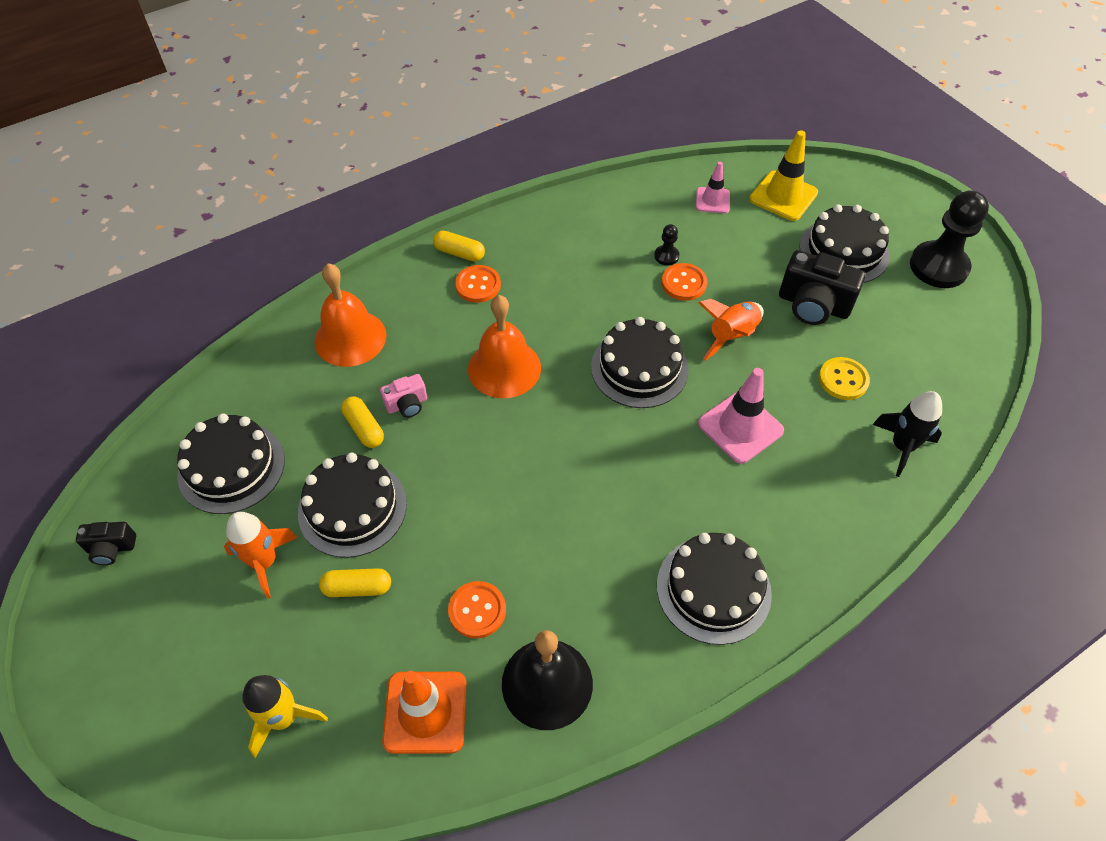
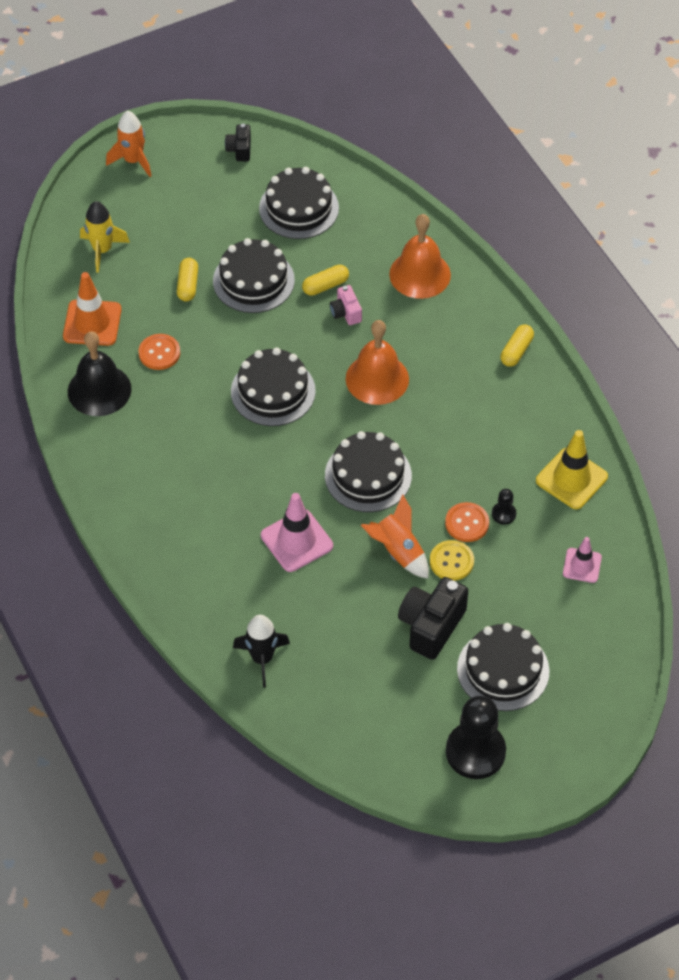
camera: 95 degrees right, 0 degrees up
(264, 562) = (216, 233): orange rocket -> orange rocket (133, 161)
(478, 285) = (475, 364): orange button -> none
(713, 589) = (152, 498): black cake -> black cake (273, 391)
(783, 196) = (587, 631): yellow traffic cone -> yellow traffic cone (571, 479)
(843, 380) = (339, 630): yellow button -> yellow button (451, 561)

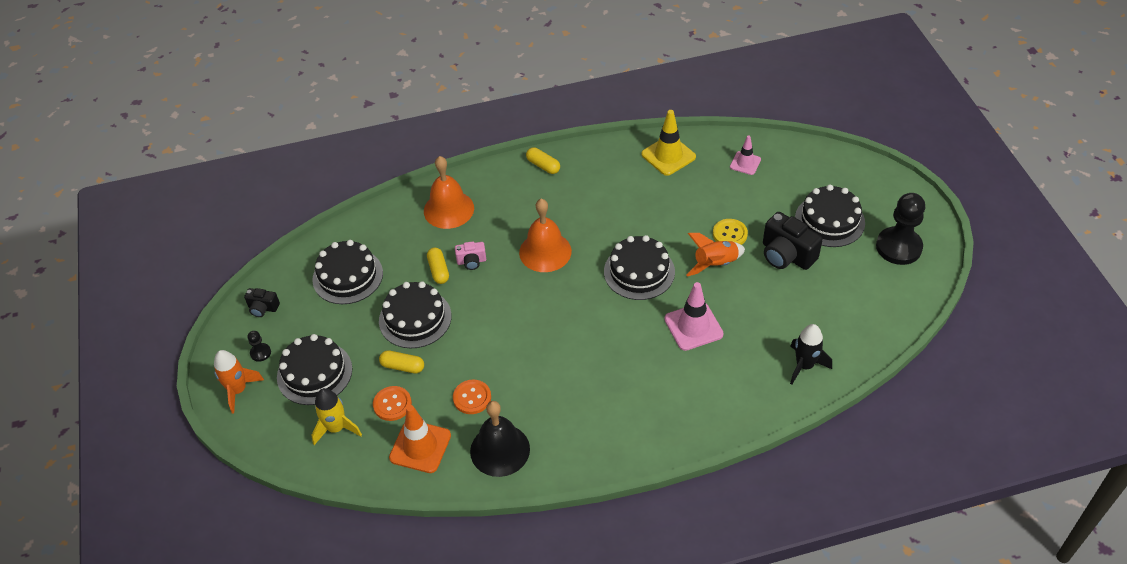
camera: 75 degrees left, 5 degrees down
(273, 391) = (538, 321): black cake -> black cake (314, 373)
(467, 523) = (696, 220): orange button -> orange button (392, 404)
(503, 514) = (692, 197): black pawn -> black pawn (260, 353)

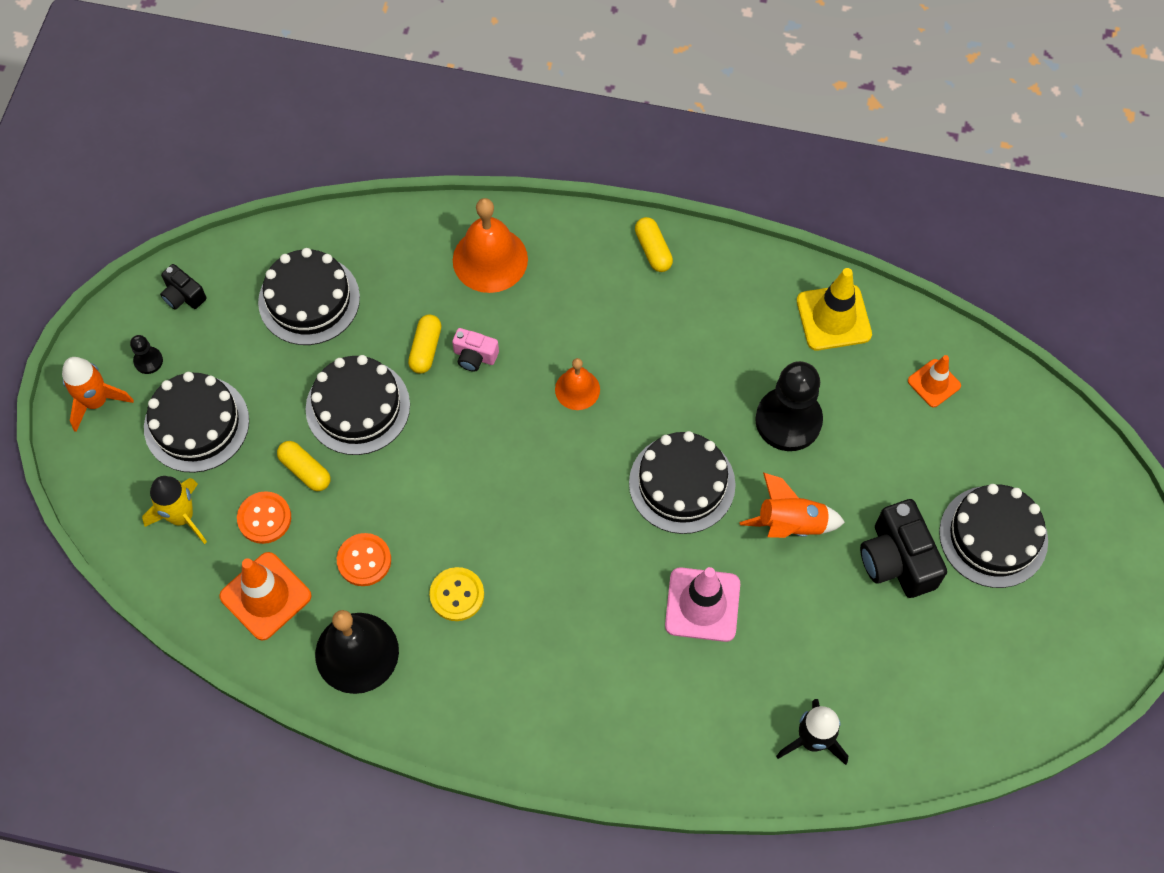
camera: 25 degrees right, 15 degrees up
(545, 251) = (577, 389): orange bell -> orange bell, size x0.58
(730, 234) = (840, 487): yellow button -> yellow button (457, 595)
(745, 163) = (934, 383): pink traffic cone -> orange traffic cone
(898, 247) = (1063, 629): black pawn -> black pawn (788, 420)

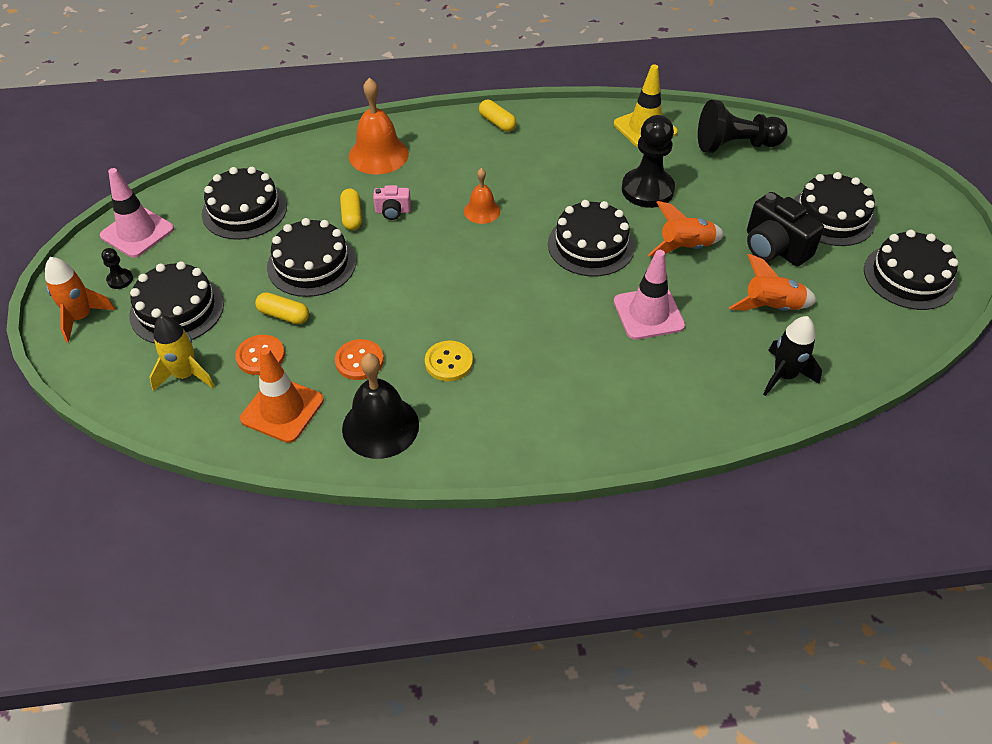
camera: 20 degrees left, 15 degrees down
(183, 296) = (137, 232): black camera -> pink traffic cone
(847, 644) = (771, 307): none -> orange rocket
(934, 383) = (735, 145): orange traffic cone -> black pawn
(1036, 657) = (909, 276): none -> black cake

